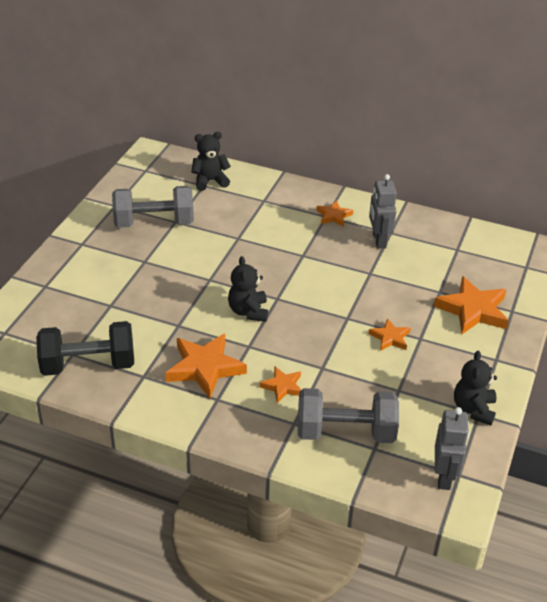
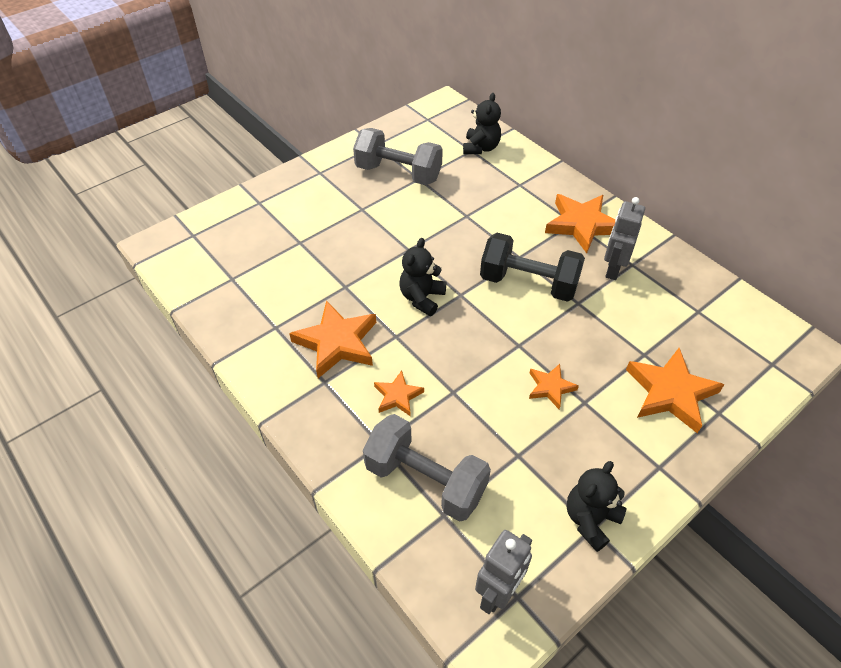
camera: 30 degrees right, 10 degrees up
(88, 365) = (237, 295): black dumbbell -> black dumbbell (528, 283)
(210, 181) = (481, 148): black teddy bear -> black teddy bear turned 90 degrees clockwise
(334, 216) = (581, 225): orange star -> orange star, size x1.83

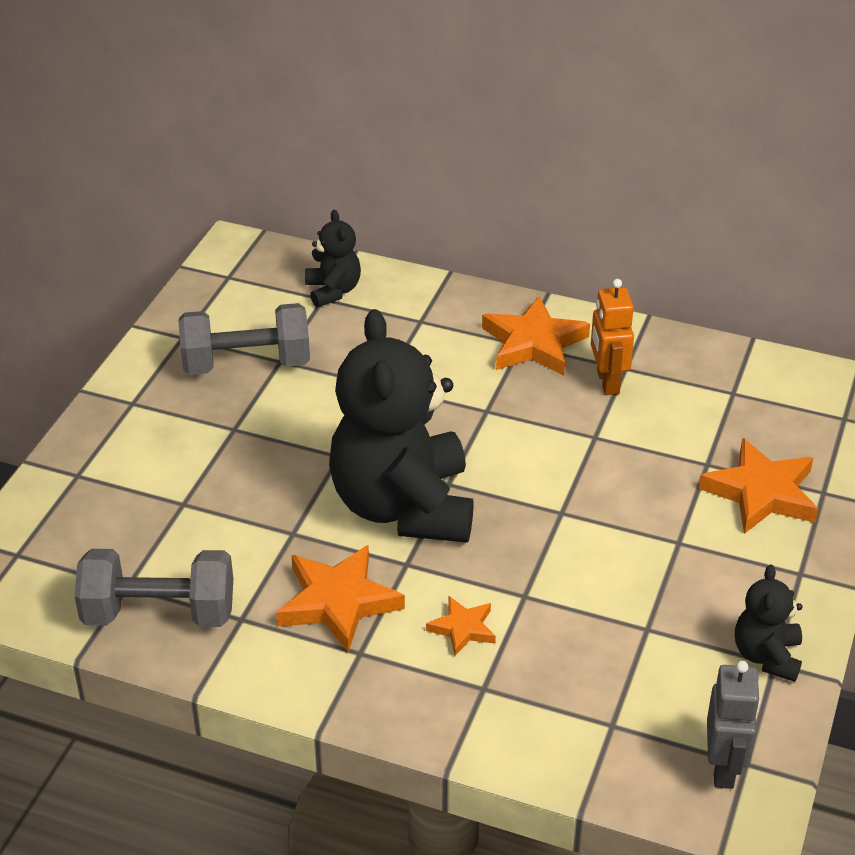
camera: 30 degrees left, 10 degrees down
(422, 298) = (403, 506): black teddy bear -> black teddy bear, size x2.21
(425, 480) = (565, 700): grey dumbbell -> grey dumbbell (159, 613)
(528, 283) = (520, 437): black dumbbell -> none
(550, 387) = (630, 543): orange star -> none
(613, 269) = (607, 382): grey robot -> orange robot

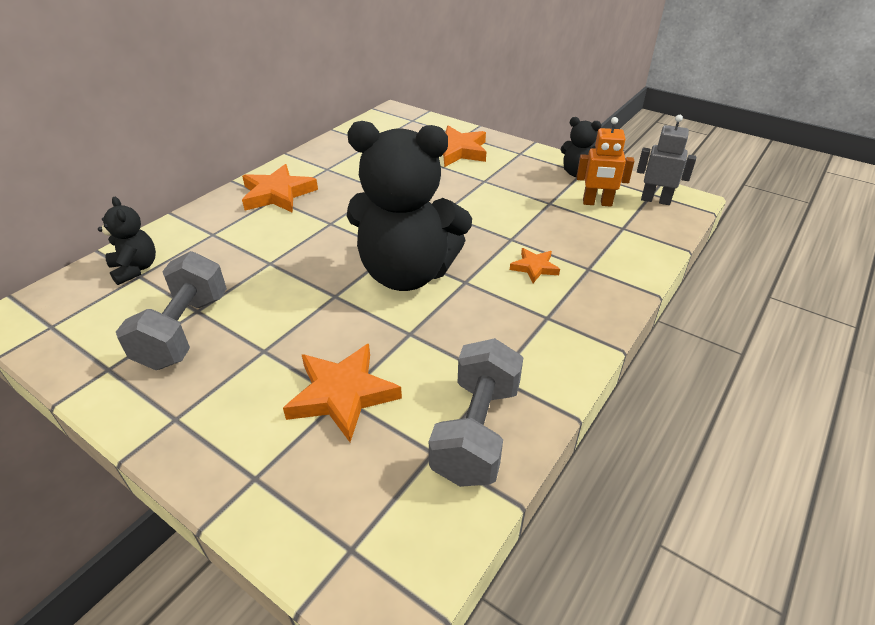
camera: 75 degrees left, 0 degrees up
(333, 291) = (135, 269): black teddy bear -> black teddy bear turned 60 degrees clockwise
(338, 602) = (494, 320): orange star -> orange star (342, 394)
(607, 382) = (335, 176): orange robot -> orange robot (597, 203)

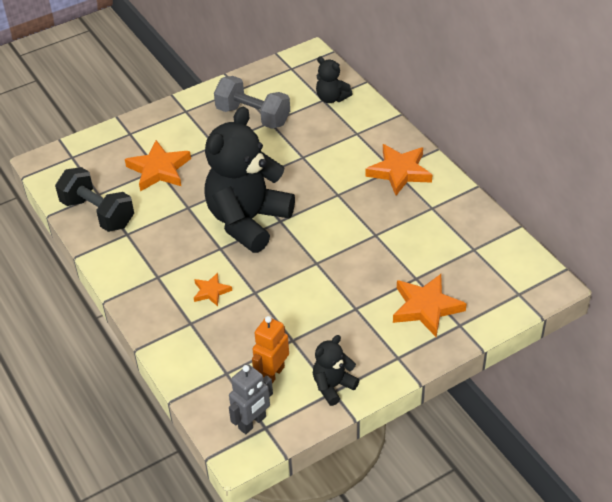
camera: 115 degrees right, 5 degrees up
(135, 269) = (331, 98): black teddy bear -> black teddy bear turned 45 degrees clockwise
(476, 431) = (98, 213): grey dumbbell -> black dumbbell

